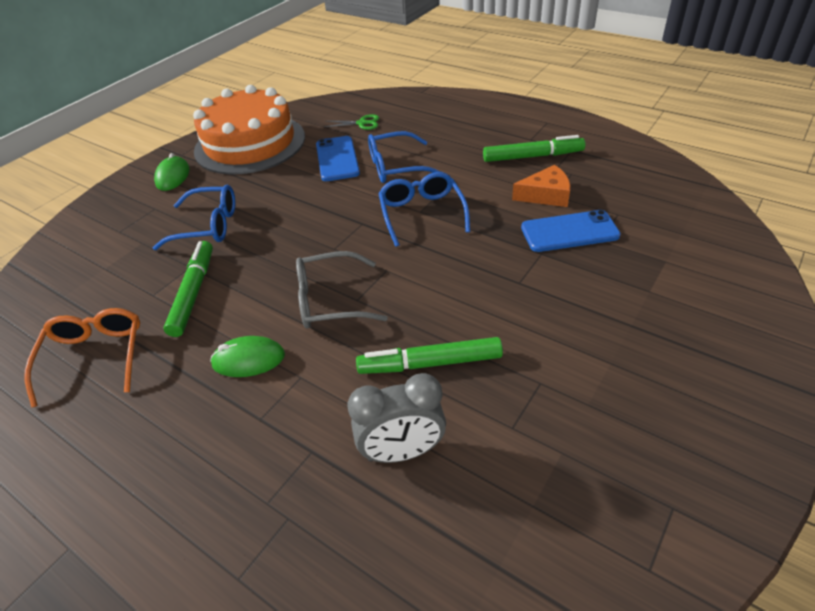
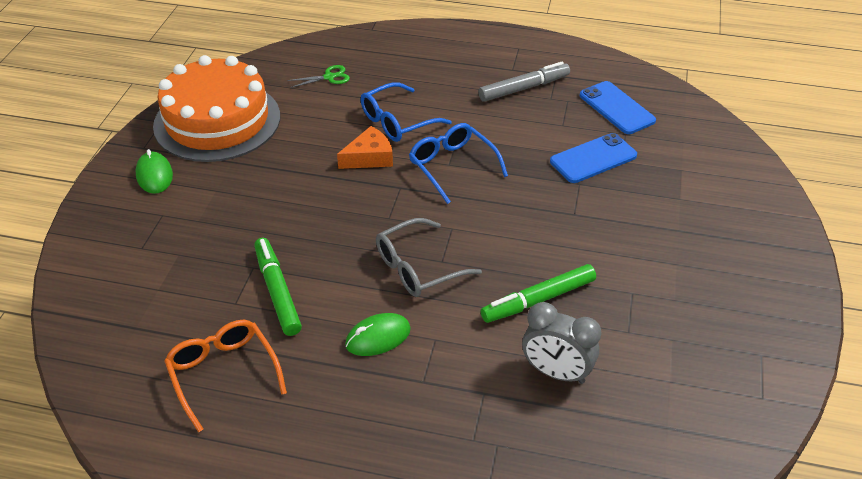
camera: 25 degrees left, 0 degrees up
(208, 226) = (239, 222): blue glasses -> none
(337, 159) = (329, 123): blue phone -> blue phone (616, 108)
(402, 452) = (556, 373): grey clock -> grey clock turned 60 degrees clockwise
(532, 156) = (524, 88): green marker -> grey marker
(546, 195) = (556, 126): orange cheese -> orange cheese (369, 157)

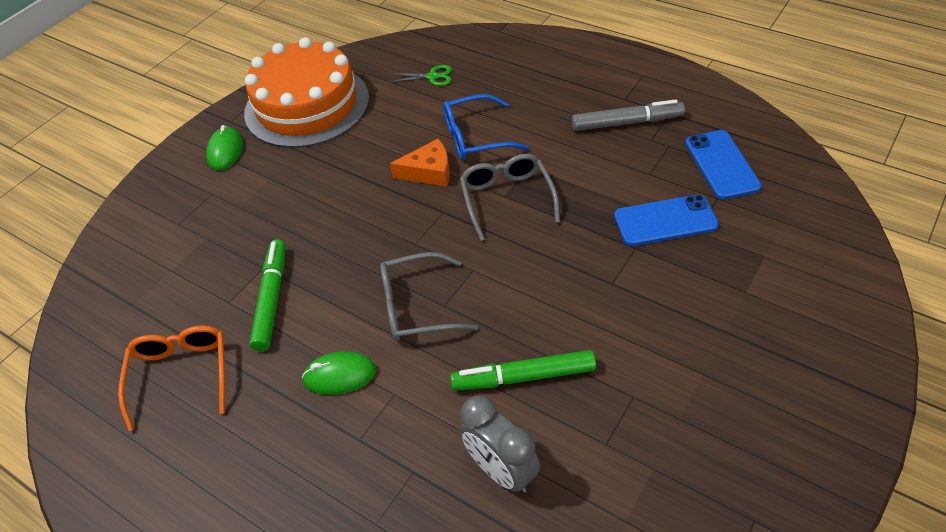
camera: 25 degrees right, 5 degrees up
(452, 166) = (507, 199): blue glasses -> grey glasses

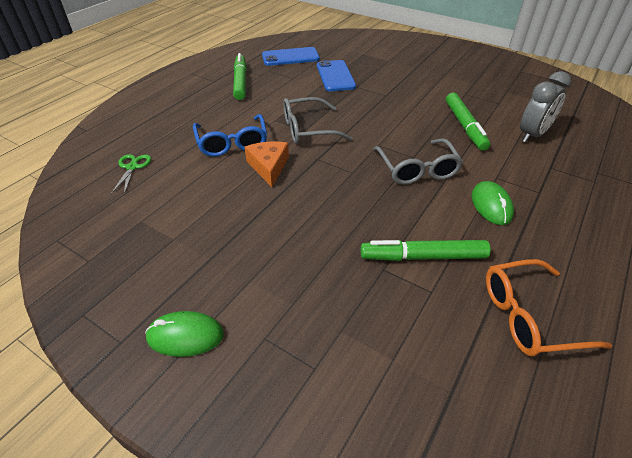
camera: 95 degrees left, 5 degrees down
(307, 105) = (128, 260): orange cake -> none
(626, 122) = (240, 82): grey marker -> green marker

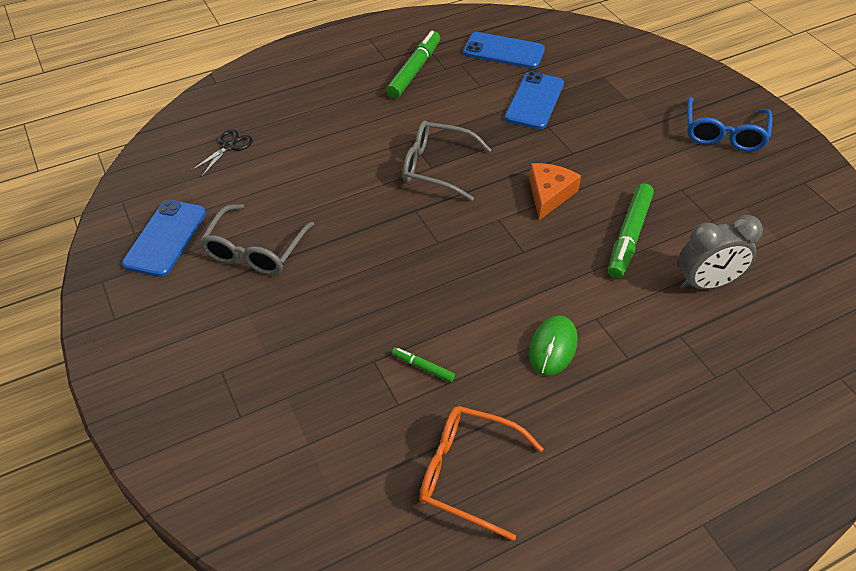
camera: 30 degrees right, 5 degrees up
(124, 253) = (165, 238): none -> blue phone
(132, 167) = (229, 146): green scissors -> black scissors
(185, 336) = (163, 338): green mouse -> none
(232, 143) = (343, 154): blue glasses -> blue glasses (723, 134)
(269, 167) = (357, 199): orange cheese -> orange cheese (549, 194)
(417, 169) = (512, 268): grey glasses -> grey glasses (255, 250)
(423, 257) = (423, 367): green marker -> green marker, size x0.48

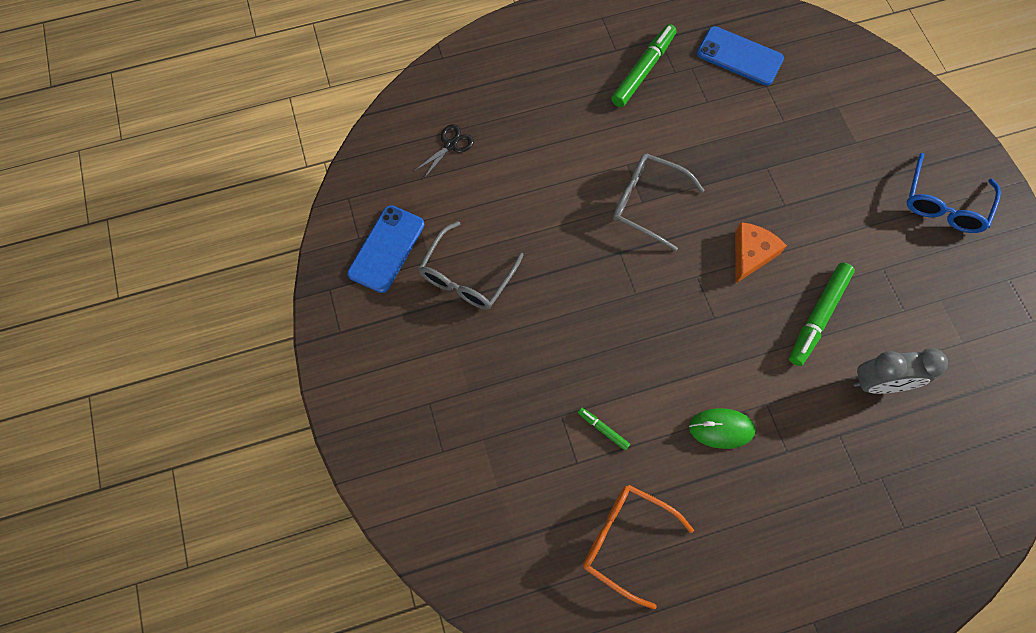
camera: 10 degrees right, 20 degrees up
(534, 101) = (759, 130): blue phone -> none
(552, 347) = (721, 428): green mouse -> green mouse turned 60 degrees clockwise

